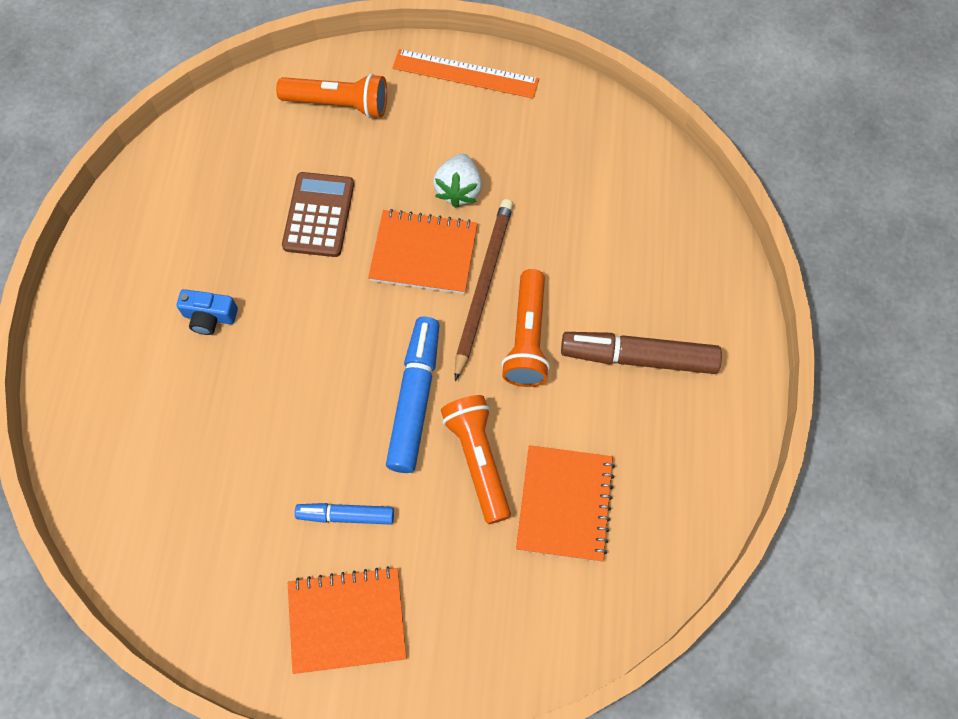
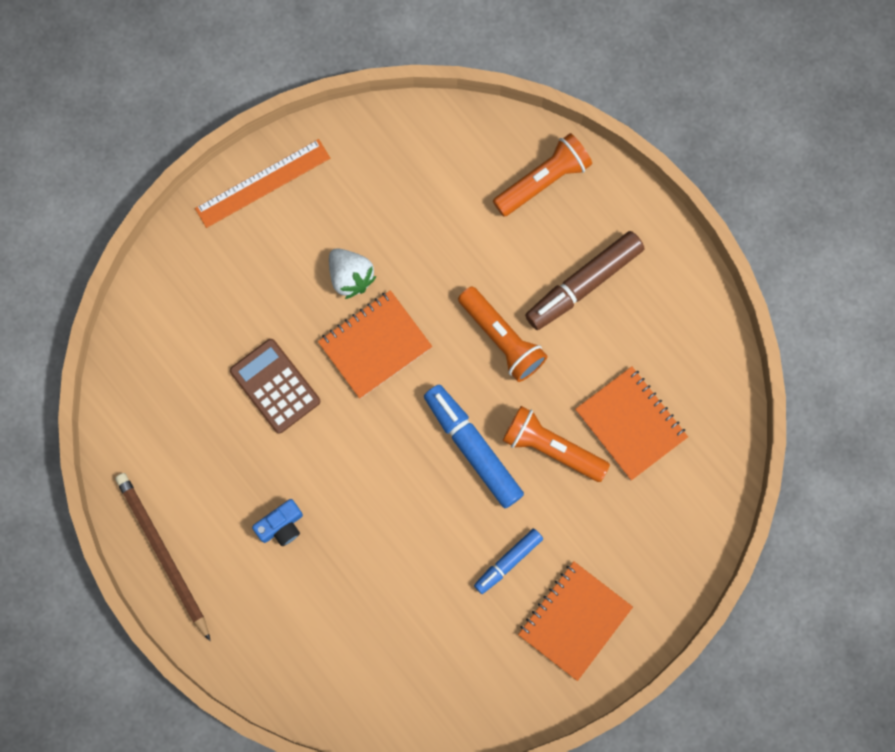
camera: 45 degrees left, 10 degrees up
(338, 104) = (197, 291): orange flashlight -> orange flashlight (543, 180)
(483, 286) = (437, 330): brown pencil -> brown pencil (162, 553)

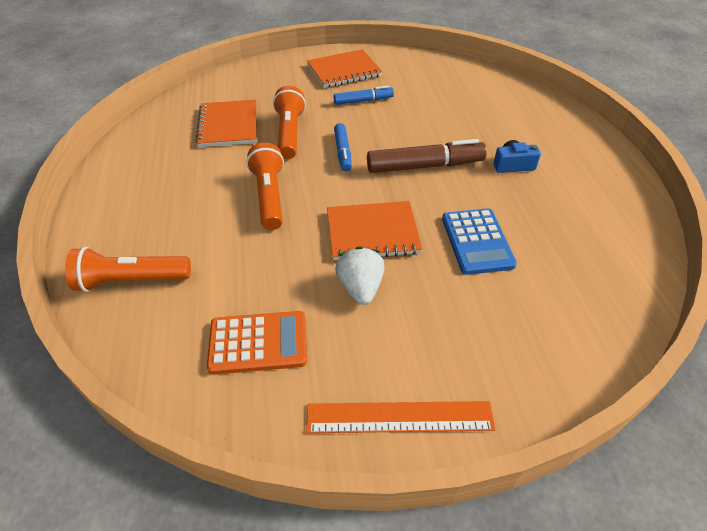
camera: 150 degrees left, 30 degrees down
(162, 553) = (618, 183): brown pencil -> none
(275, 386) = (477, 241): brown calculator -> blue calculator
(397, 183) = (258, 343): none -> orange calculator
(473, 448) = (342, 152): blue marker -> blue marker, size x0.59
(552, 448) = (289, 133): orange flashlight -> orange flashlight turned 150 degrees counterclockwise
(583, 284) = (178, 201): brown marker -> brown marker (425, 166)

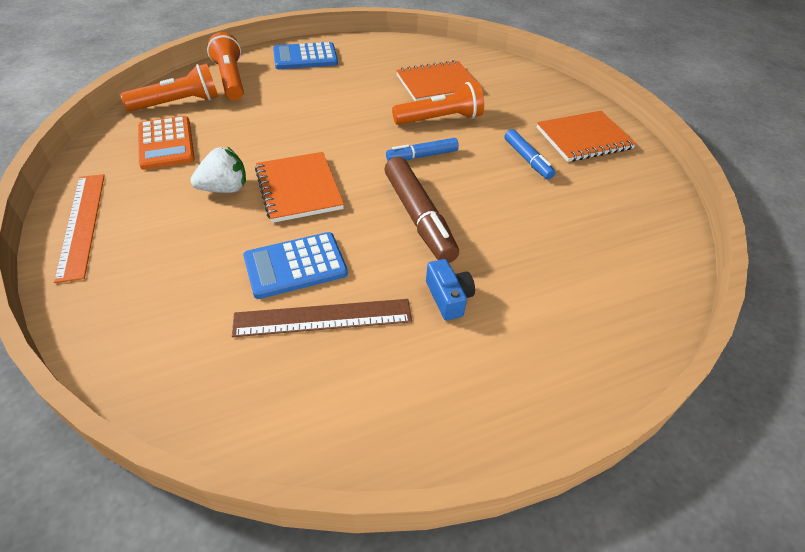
camera: 75 degrees right, 0 degrees up
(116, 210) = (305, 57): none -> blue calculator
(269, 196) = (338, 122): orange flashlight -> orange flashlight (178, 103)
(344, 71) = (584, 138): orange notebook -> orange notebook turned 75 degrees counterclockwise
(534, 230) = (323, 318): none -> brown ruler

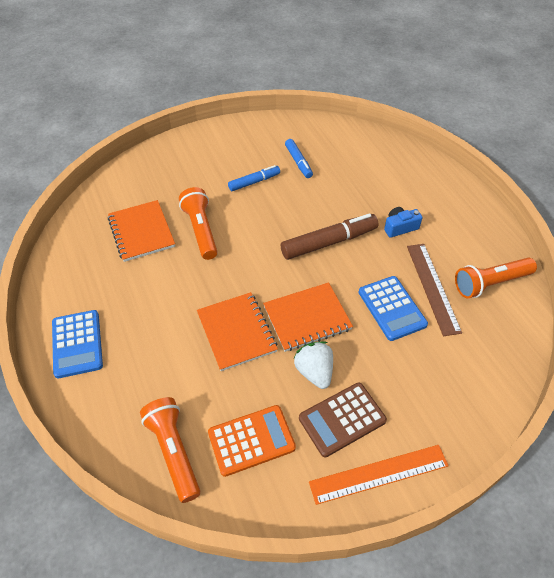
camera: 90 degrees left, 5 degrees up
(158, 204) = (342, 419): none -> brown calculator
(230, 79) = (122, 410): orange flashlight -> orange flashlight (490, 283)
(422, 156) = (255, 241): blue marker -> blue marker (298, 162)
(584, 138) = (225, 150): orange notebook -> orange notebook (237, 332)

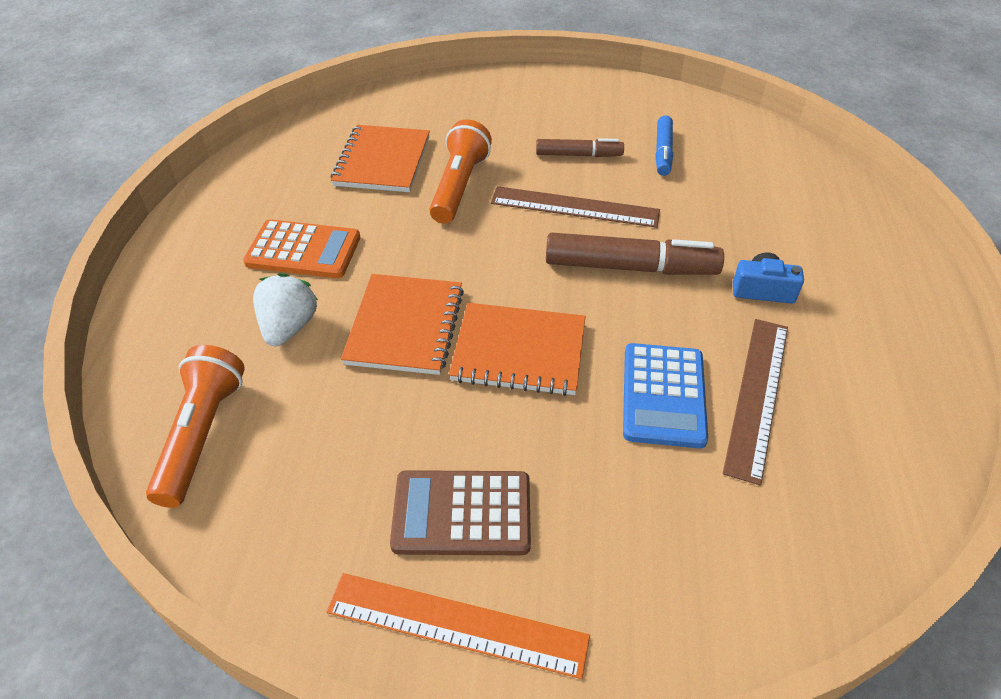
camera: 30 degrees right, 5 degrees down
(77, 344) = (201, 254): blue calculator -> none
(251, 440) = (310, 474): orange calculator -> orange calculator (303, 250)
(254, 182) = (578, 155): blue marker -> brown marker
(275, 217) = (574, 207): none -> brown ruler
(314, 372) = (472, 427): white strawberry -> white strawberry (288, 327)
(490, 283) = (871, 433): orange flashlight -> none

